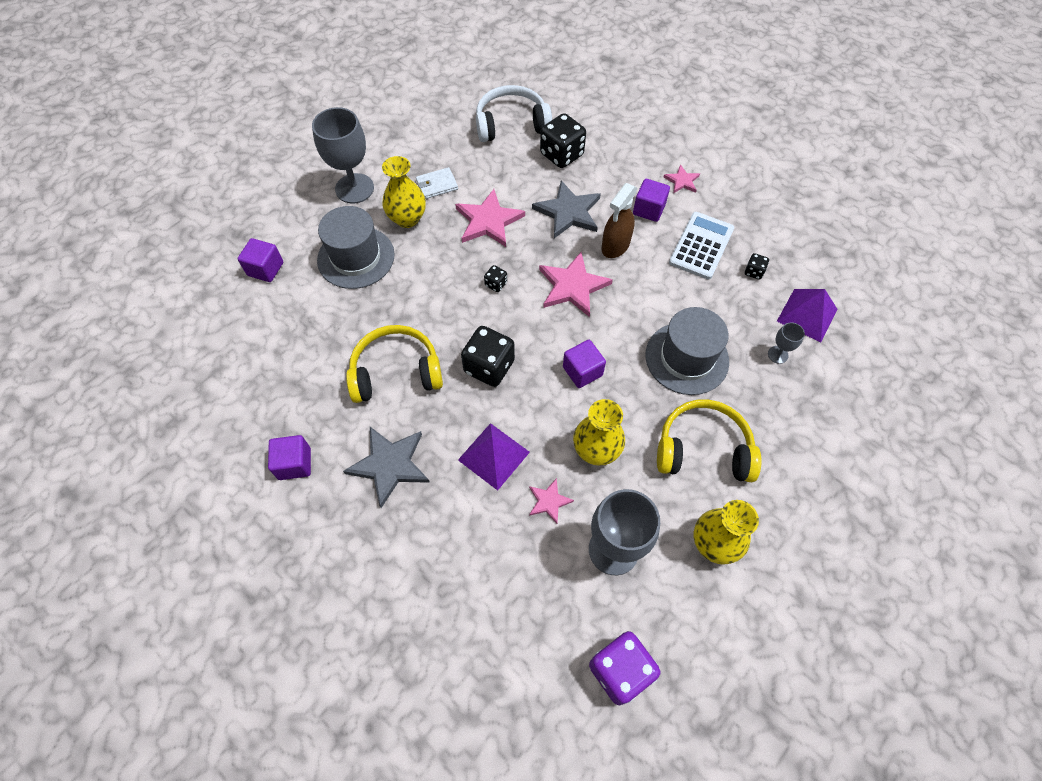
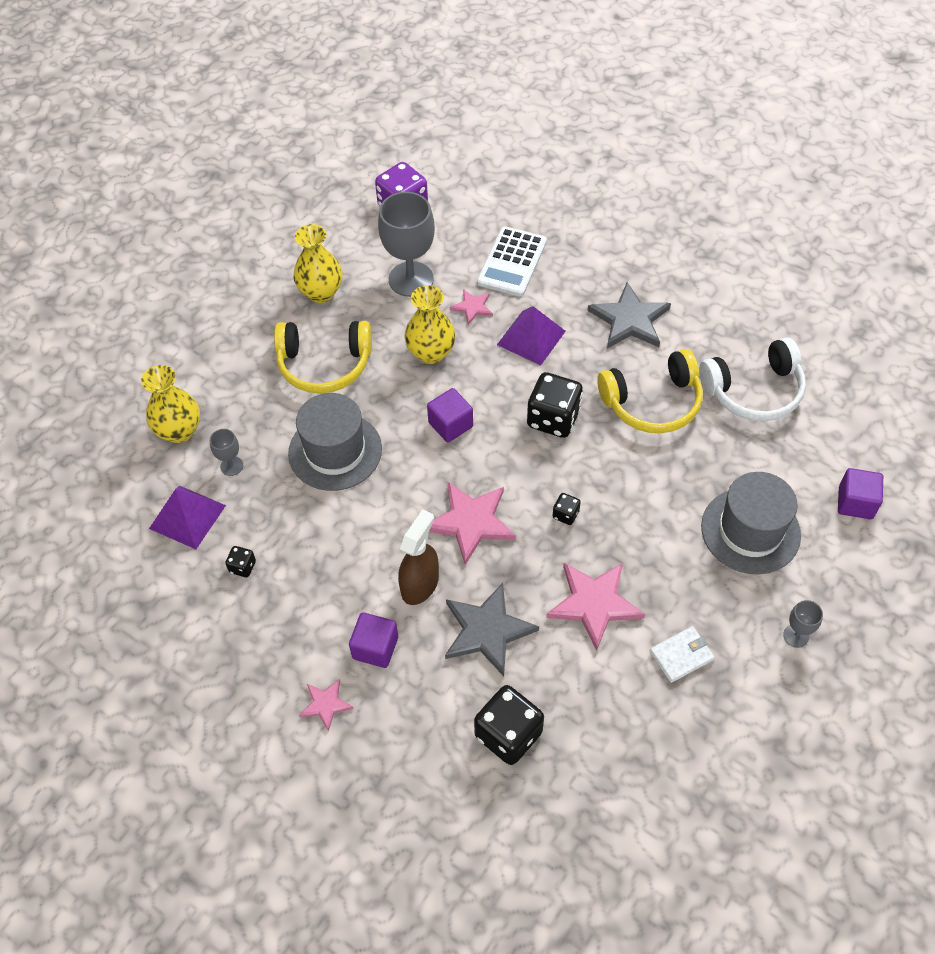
camera: 175 degrees right, 5 degrees down
(294, 463) = (721, 311): purple cube -> none
(354, 188) = (796, 635): grey goblet -> grey goblet, size x0.46
(407, 218) = (704, 595): yellow vase -> yellow vase (179, 431)
(511, 124) = (596, 790): white headphones -> white headphones (753, 390)
(701, 246) = (306, 597): white calculator -> white calculator (512, 262)

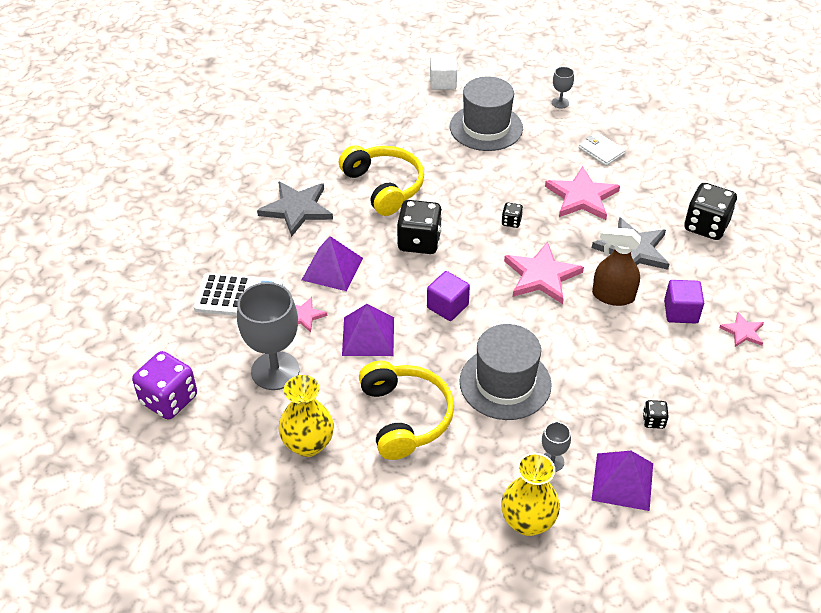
camera: 105 degrees left, 10 degrees down
(431, 353) = (368, 336): yellow vase -> purple pyramid
(753, 390) = (356, 134): white headphones -> none
(855, 503) = (443, 82): purple cube -> white cube

